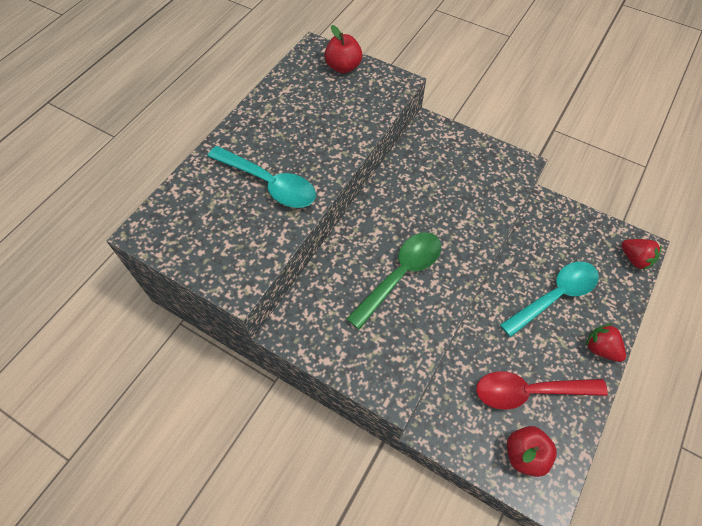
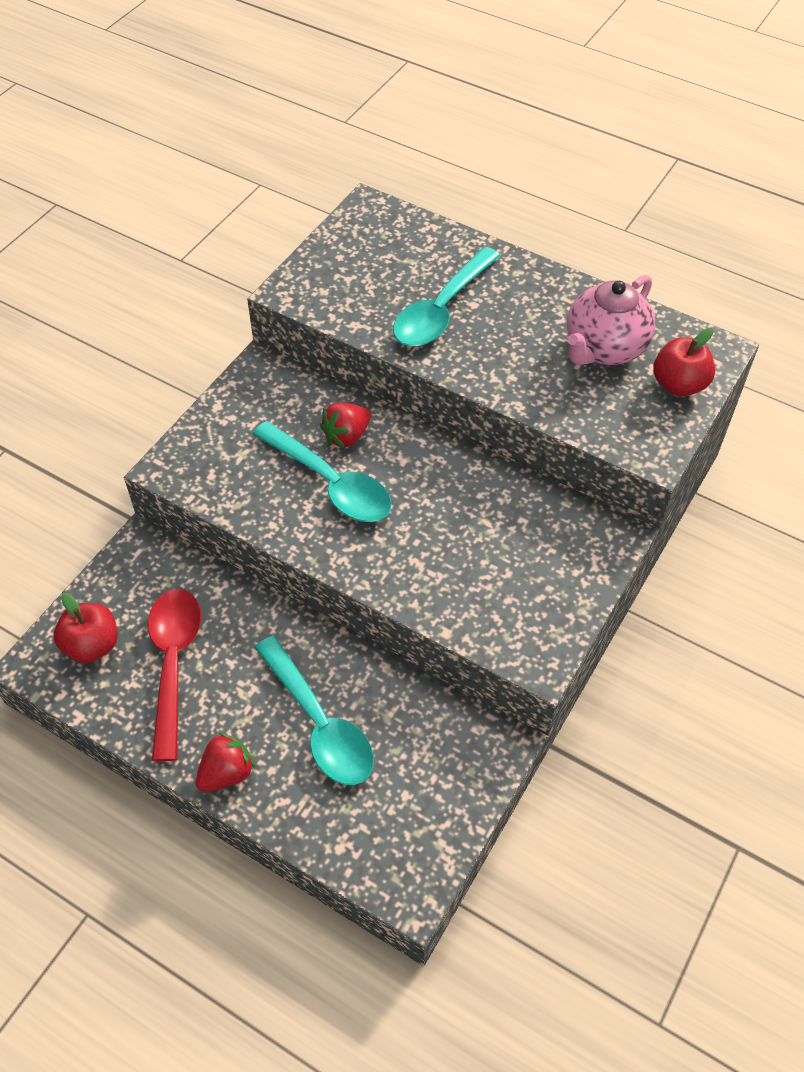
camera: 90 degrees right, 5 degrees down
(312, 98) = (604, 349): none -> pink teapot
(400, 275) = (330, 483): green spoon -> turquoise spoon
(635, 259) = (385, 869): red strawberry -> red strawberry (346, 436)

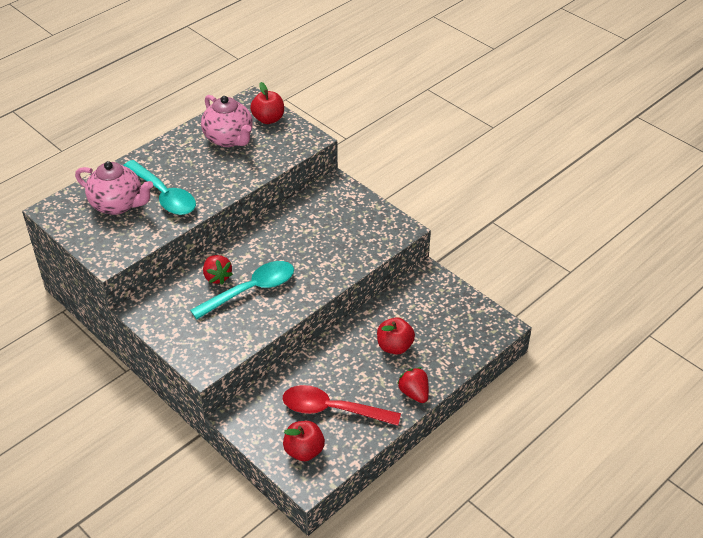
camera: 75 degrees left, 10 degrees down
(319, 723) = (394, 346): turquoise spoon -> red apple
(403, 268) = (118, 205): none -> pink teapot

